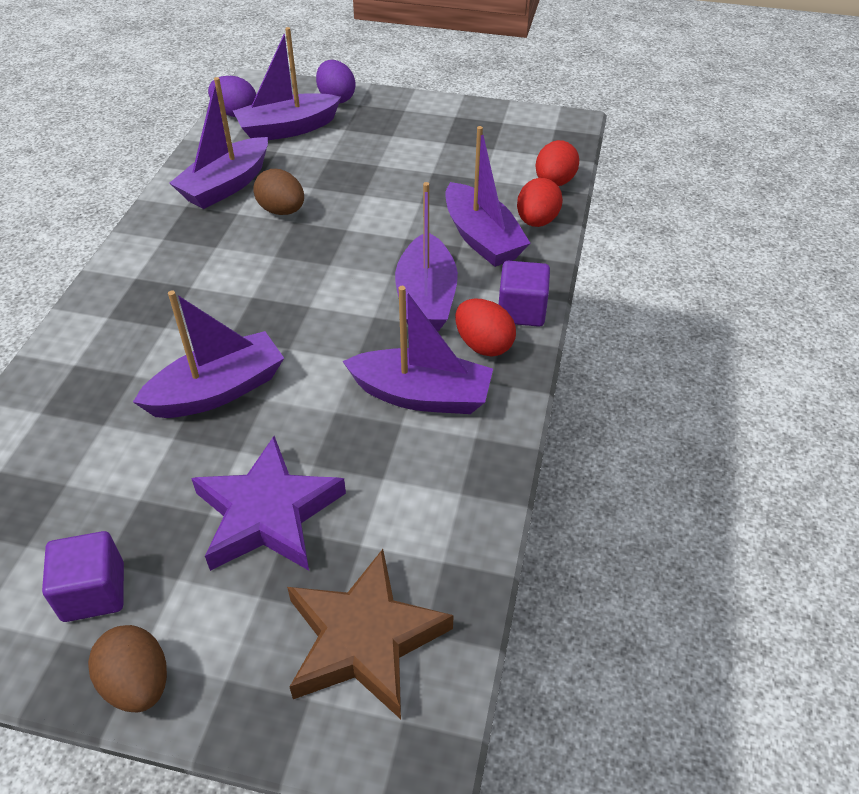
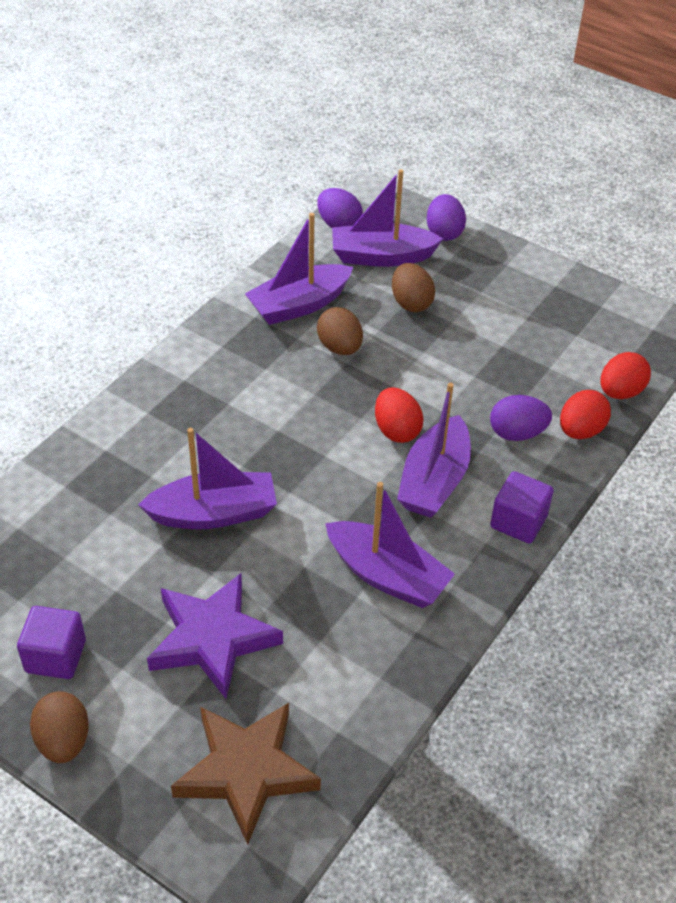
camera: 20 degrees right, 0 degrees up
(332, 159) = (411, 303): none -> brown egg
(482, 238) = (517, 433): purple boat -> purple egg
(483, 345) = (466, 545): red egg -> red egg (396, 430)

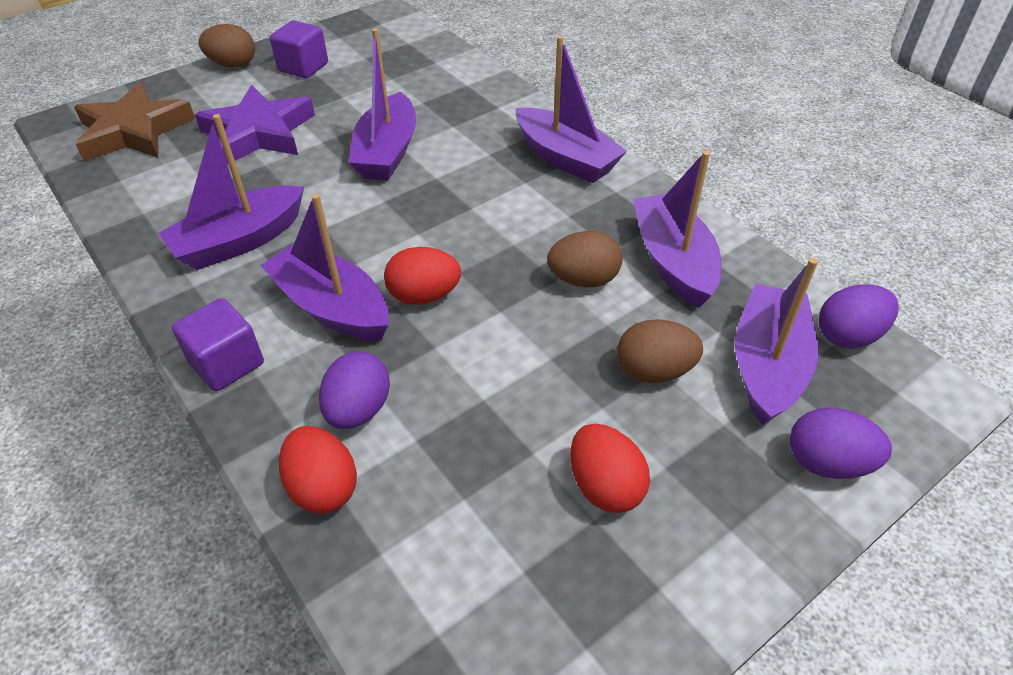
camera: 110 degrees right, 0 degrees up
(184, 383) = (566, 158): none -> purple boat
(620, 392) = (369, 580): red egg -> red egg (605, 486)

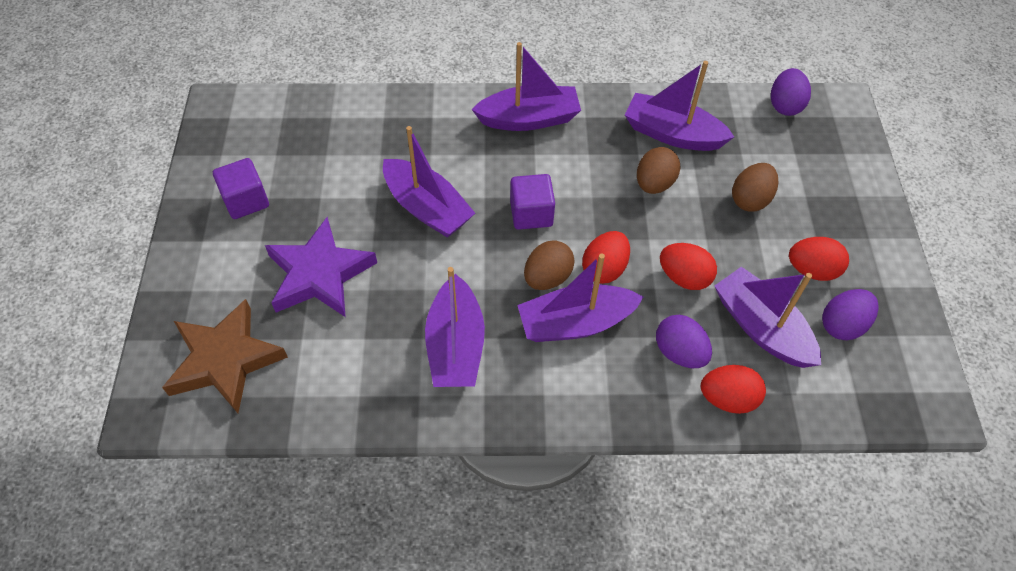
camera: 55 degrees left, 10 degrees up
(227, 363) = (584, 406): purple cube -> purple cube (531, 214)
(233, 65) = (186, 246): brown egg -> brown egg (547, 277)
(472, 365) = (684, 277): none -> red egg
(767, 365) = (781, 151): purple boat -> purple boat (761, 327)
(827, 463) = (856, 174): purple egg -> purple egg (842, 325)

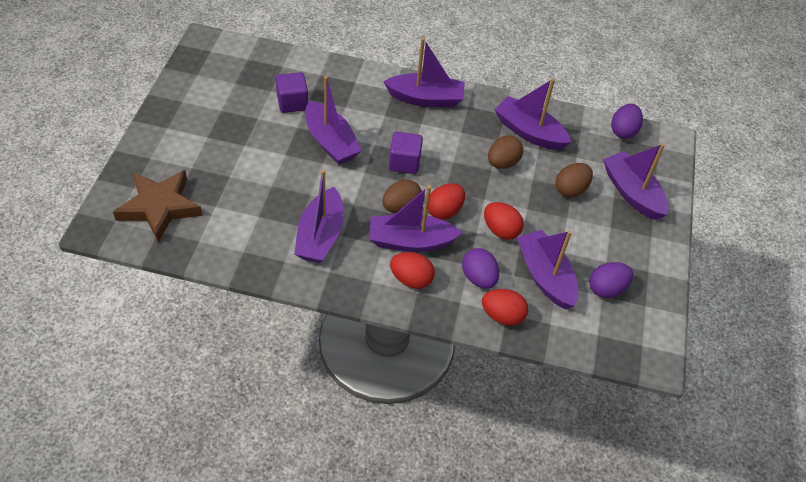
camera: 10 degrees right, 5 degrees down
(246, 200) = (205, 108): purple cube -> purple cube (292, 103)
(319, 274) = (241, 168): purple star -> none
(812, 270) = (598, 247): red egg -> red egg (411, 279)
(825, 185) = (632, 193): none -> purple boat

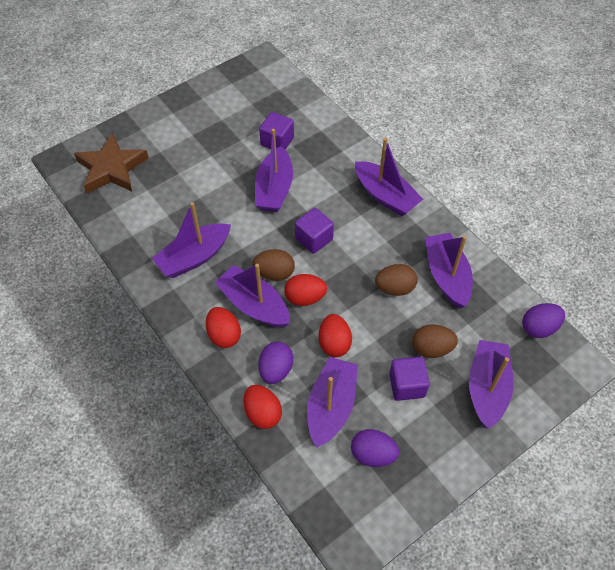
camera: 45 degrees right, 5 degrees up
(580, 226) = (407, 385): none -> purple cube

